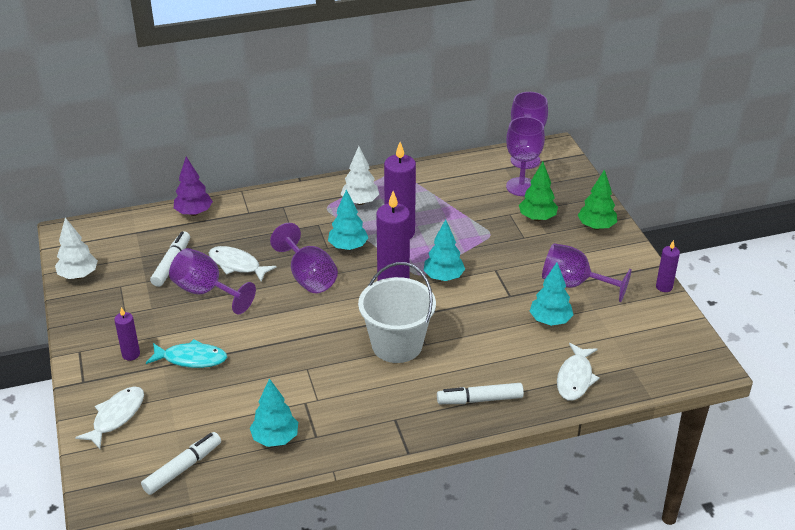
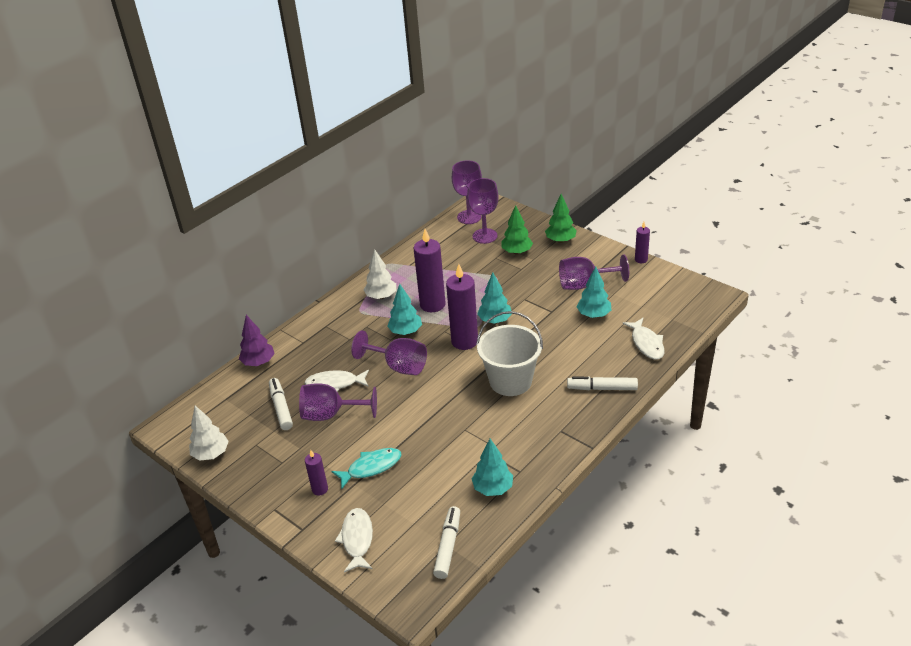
camera: 30 degrees left, 0 degrees up
(480, 399) = (602, 388): white marker -> white marker turned 45 degrees clockwise

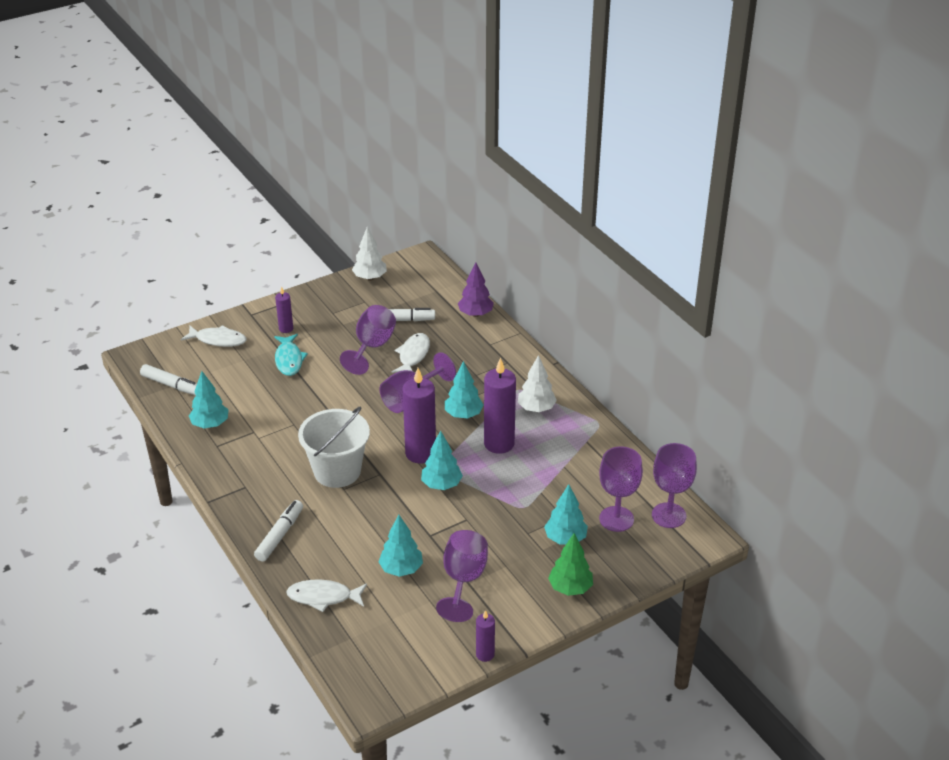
camera: 105 degrees right, 0 degrees up
(516, 252) = (565, 539): green tree -> turquoise tree

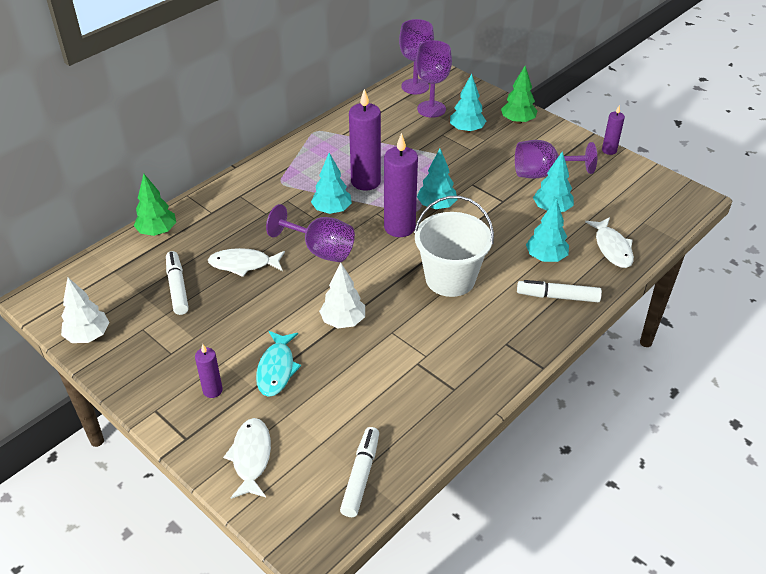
camera: 105 degrees left, 5 degrees up
(210, 424) = (420, 408): turquoise tree -> turquoise tree (546, 257)
(289, 360) = (276, 369): turquoise fish -> turquoise fish turned 120 degrees clockwise
(372, 347) = (235, 300): purple goblet -> none
(475, 314) = (157, 231): purple tree -> green tree
(536, 408) = (307, 167): white tree -> white tree (343, 321)

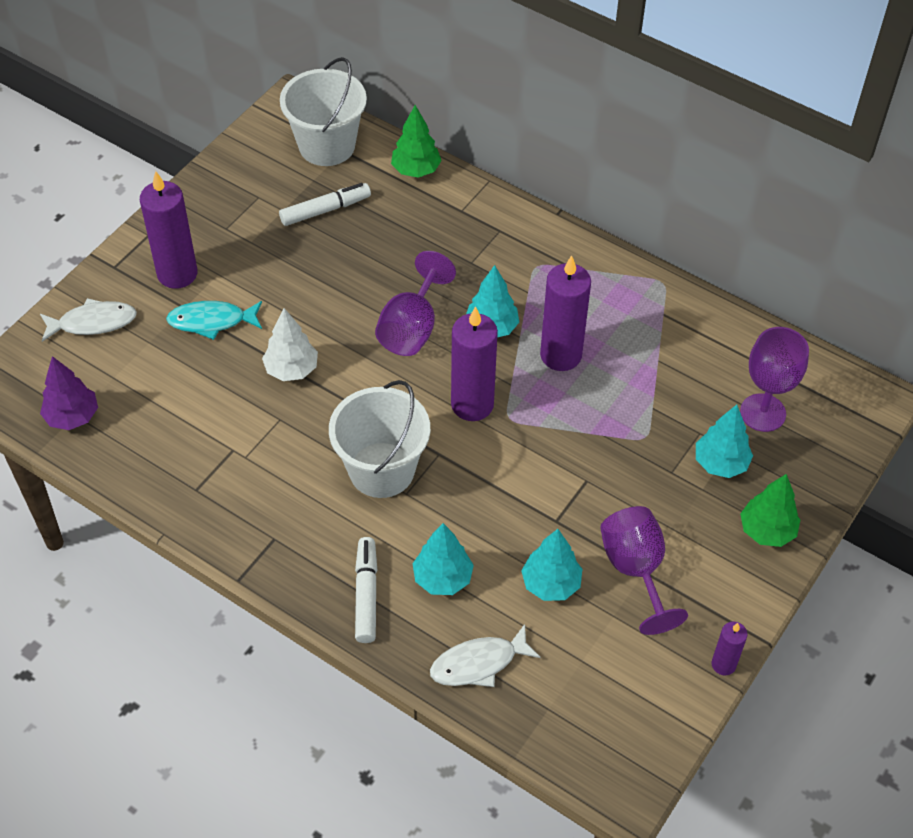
camera: 80 degrees right, 10 degrees up
(88, 336) = (243, 157): white tree -> none
(102, 280) = (326, 145): none -> white bucket
(212, 390) = (177, 274): purple candle -> purple candle, size x1.92
(243, 264) = (373, 260): white fish -> none
(361, 476) = (72, 417): white marker -> purple tree
(415, 86) = (819, 385): purple goblet -> none
(436, 206) = (526, 441): turquoise tree -> none

